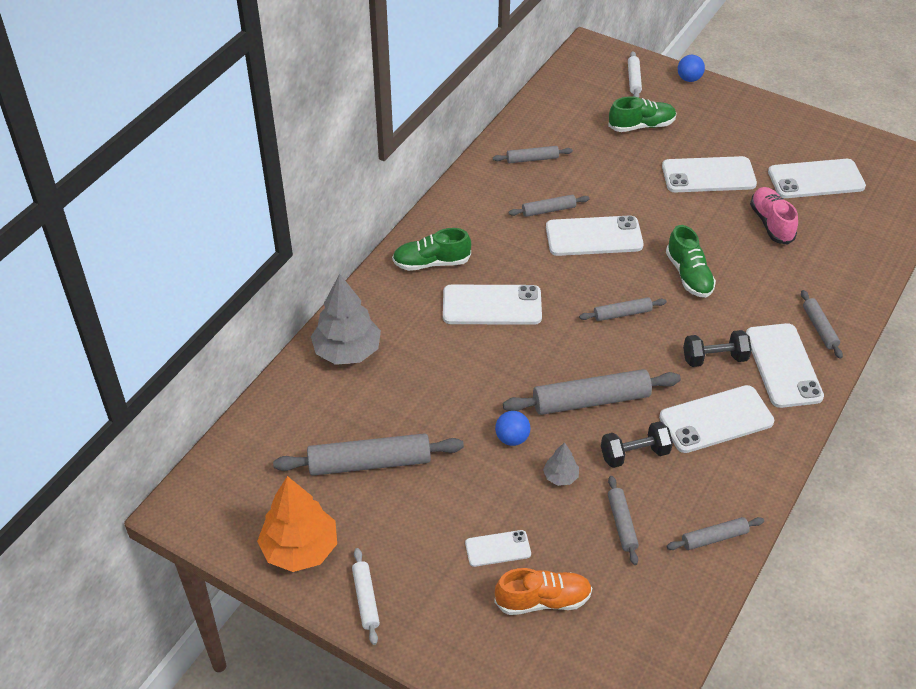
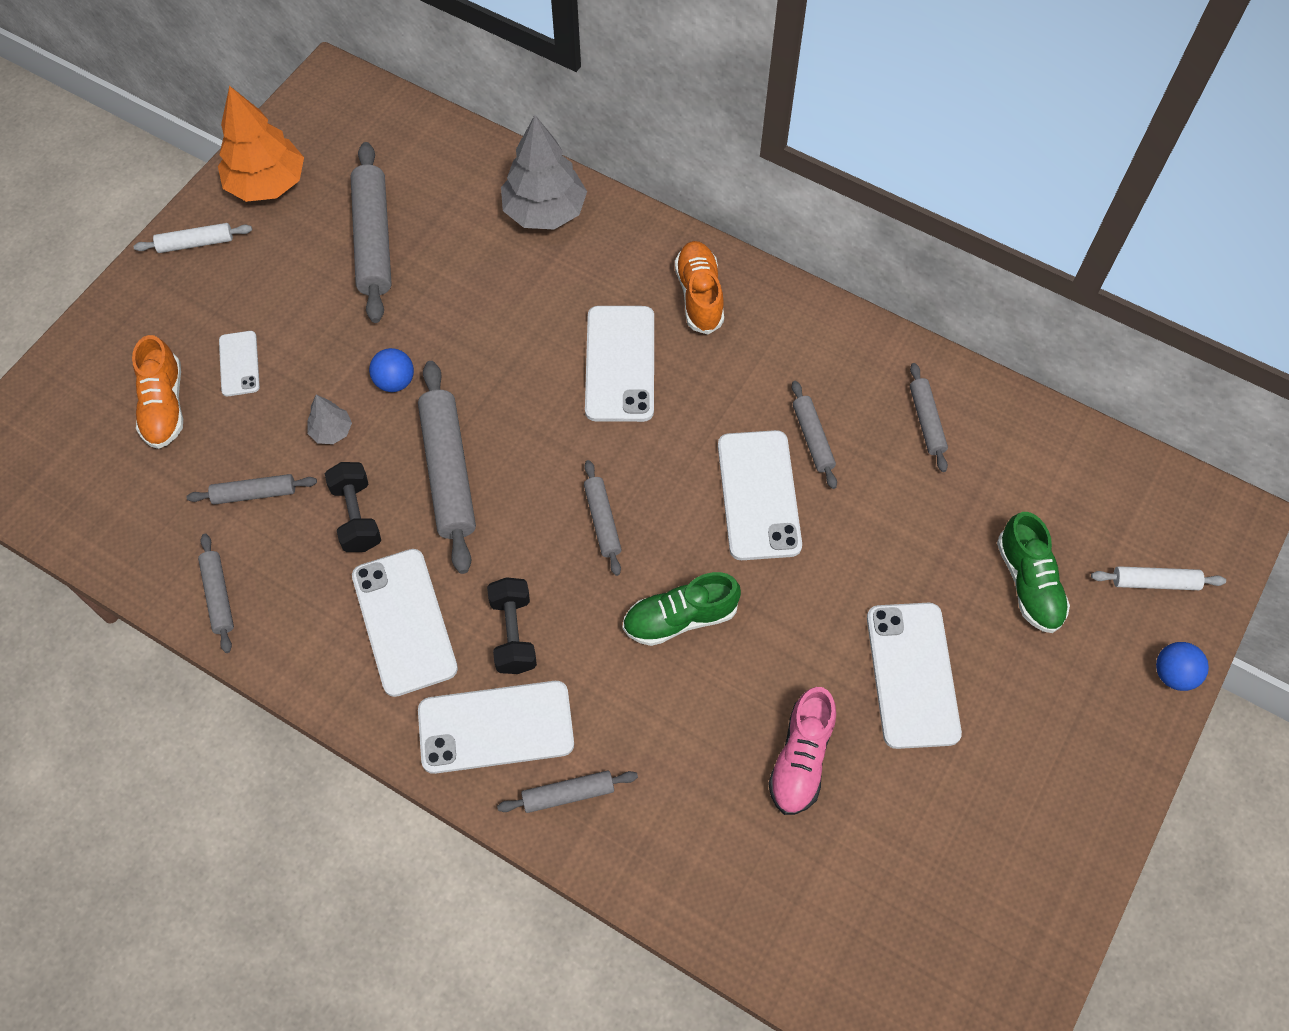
camera: 90 degrees right, 15 degrees up
(431, 263) = (699, 295): green shoe -> orange shoe
(771, 223) = (801, 758): pink shoe -> pink shoe turned 120 degrees clockwise
(816, 179) = (918, 854): white phone -> none

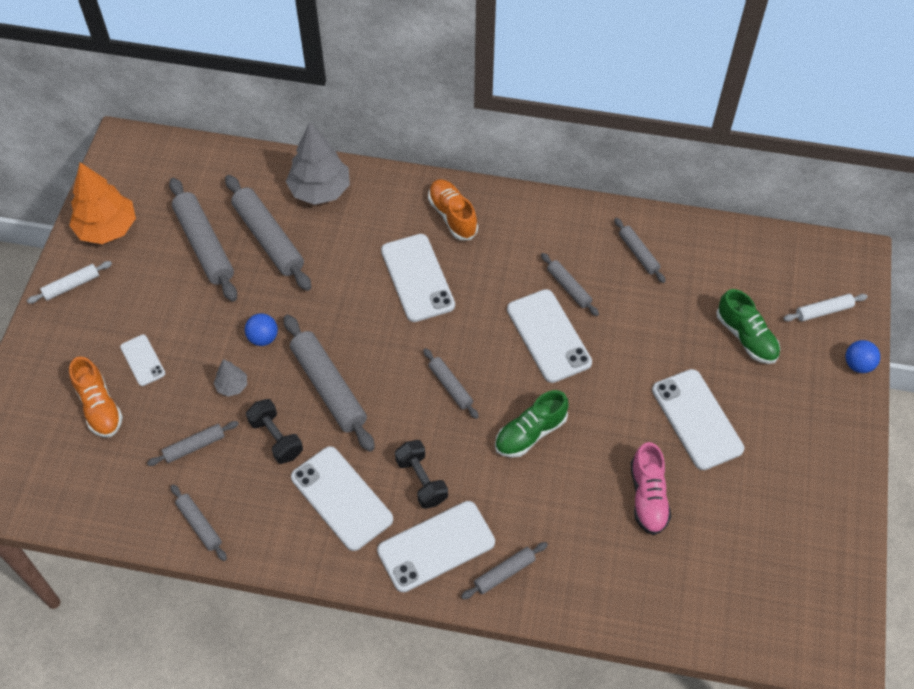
camera: 20 degrees left, 5 degrees down
(455, 255) = (268, 238): none -> grey rolling pin

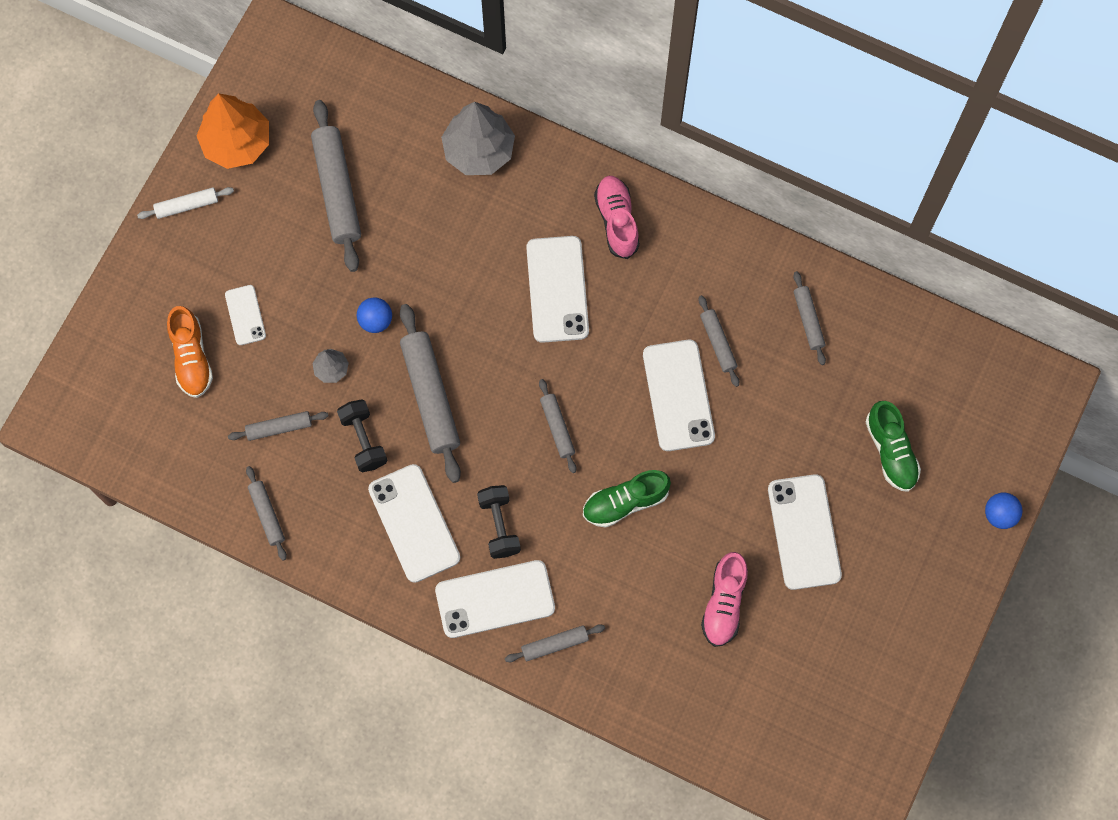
camera: 15 degrees right, 15 degrees up
(268, 238) = (408, 199): grey rolling pin -> none
(452, 216) = (617, 221): orange shoe -> pink shoe
(823, 311) = (987, 442): white rolling pin -> none

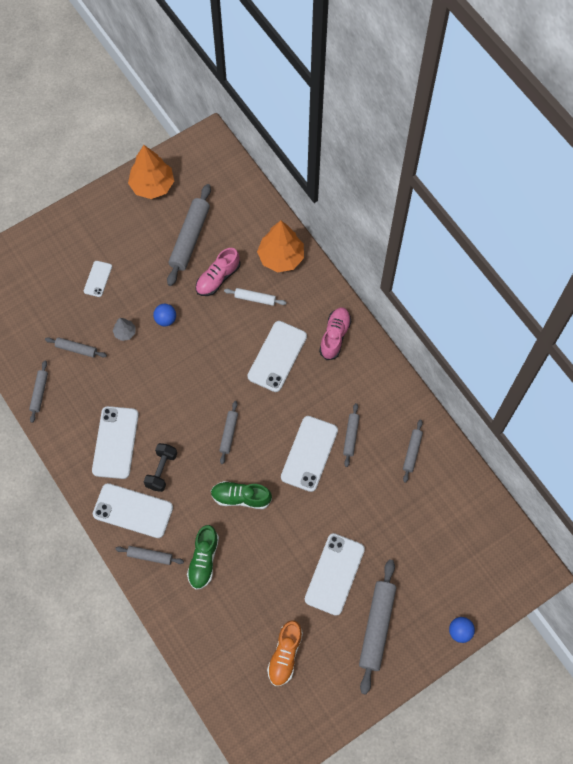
camera: 30 degrees right, 5 degrees down
(187, 205) = (105, 205): white rolling pin -> white rolling pin (255, 298)
(191, 358) = (55, 286): orange shoe -> orange shoe (285, 655)
(363, 440) = (117, 381): black dumbbell -> none
(430, 396) = (169, 377): grey rolling pin -> grey rolling pin (377, 627)
(479, 150) = (281, 257): grey tree -> orange tree
(724, 603) = (262, 589): pink shoe -> pink shoe (218, 278)
(891, 451) = (415, 556): green shoe -> green shoe (203, 560)

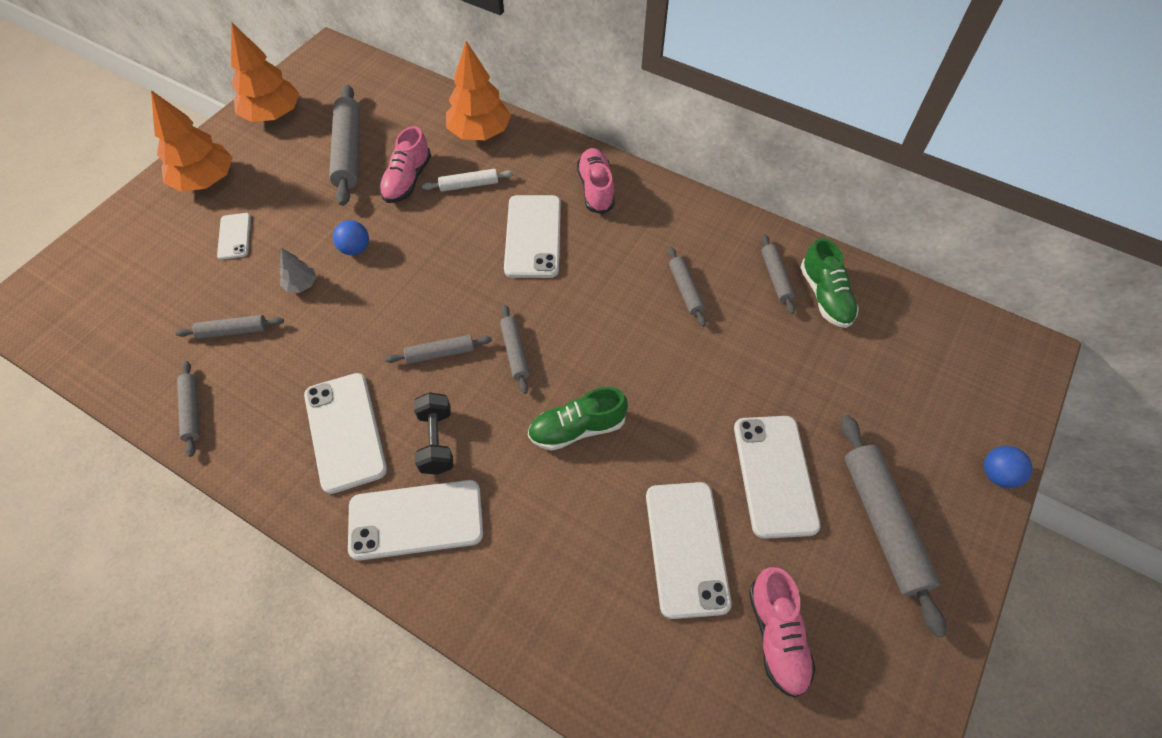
camera: 25 degrees left, 10 degrees down
(93, 226) = (205, 181): none -> orange tree
(150, 556) = (475, 579): grey rolling pin -> grey rolling pin (440, 353)
(203, 560) = (567, 545): green shoe -> green shoe (825, 296)
(285, 655) = (777, 636): orange shoe -> pink shoe
(309, 453) = (642, 332): white phone -> white phone (686, 548)

